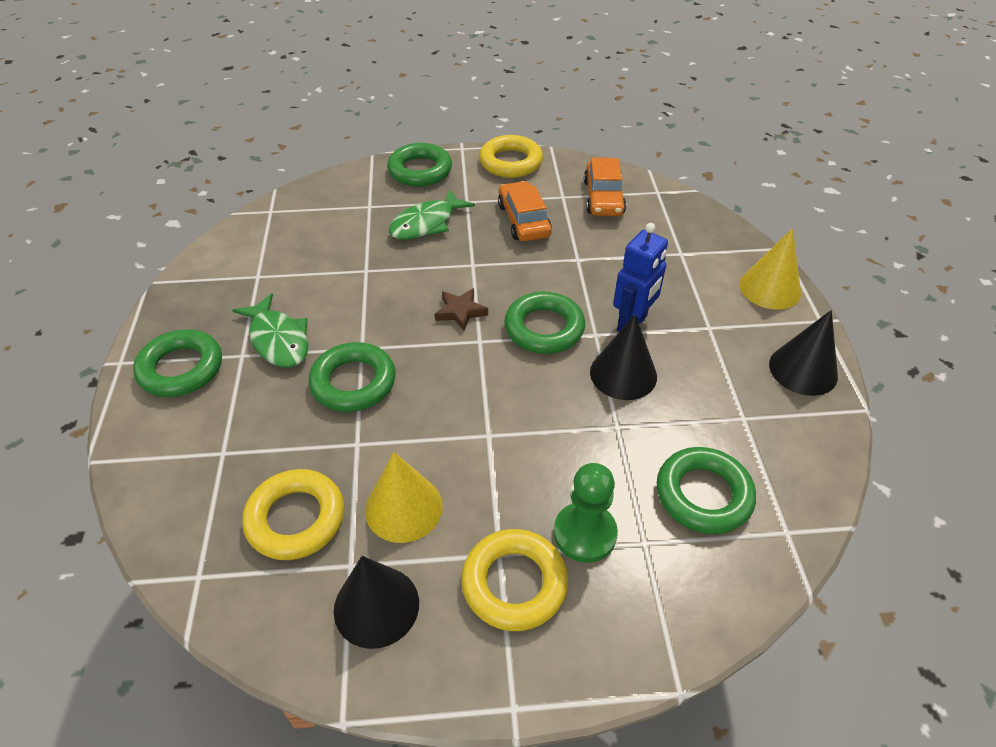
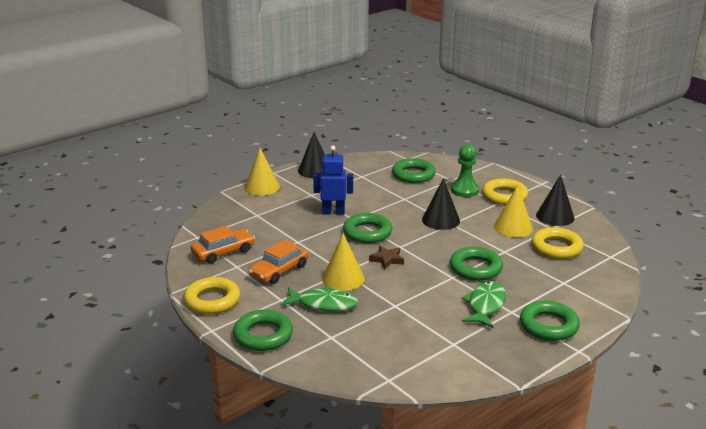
camera: 125 degrees left, 20 degrees down
(458, 257) = (343, 278): none -> yellow cone
(623, 374) = (371, 205): black cone -> black cone (441, 220)

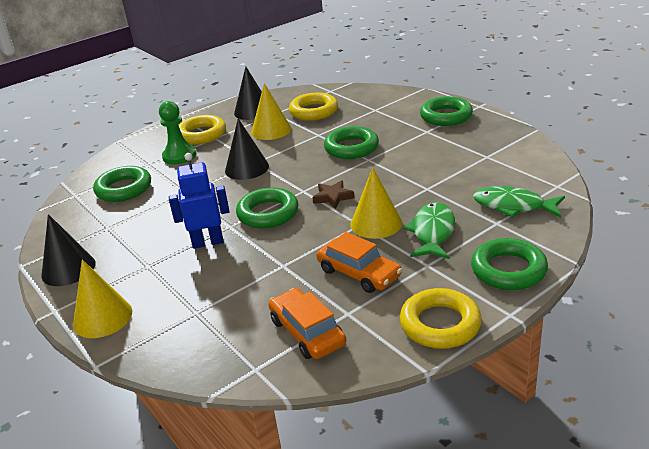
camera: 85 degrees left, 5 degrees up
(333, 212) = (208, 242): blue robot -> blue robot turned 75 degrees clockwise
(485, 305) = (419, 142): green fish -> green fish (513, 206)

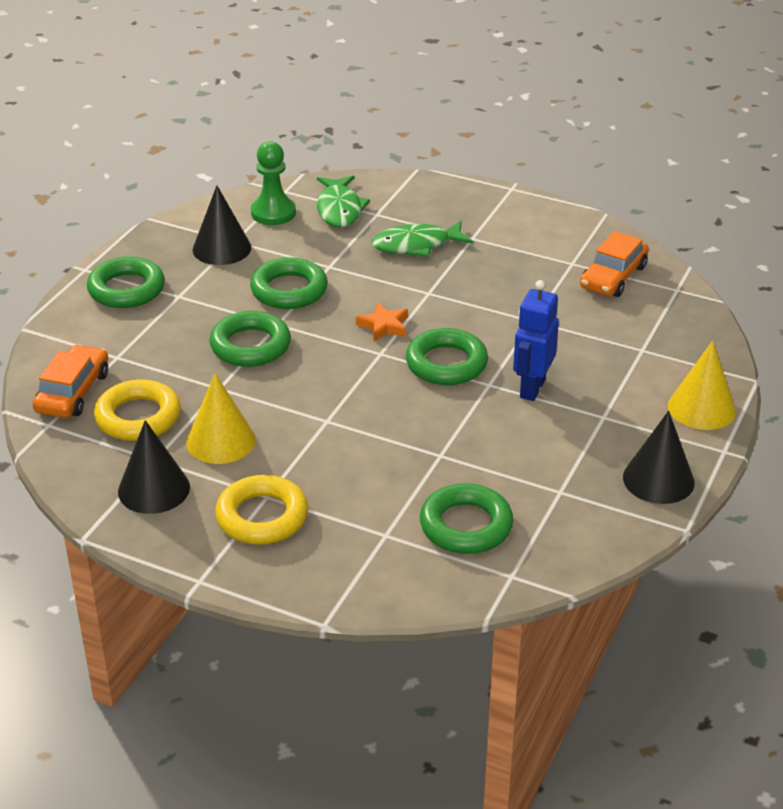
camera: 120 degrees left, 5 degrees up
(179, 156) = (343, 510): green pawn -> green pawn (273, 213)
(208, 242) = (532, 388): blue robot -> blue robot turned 60 degrees clockwise
(247, 168) = (348, 422): black cone -> black cone (222, 248)
(333, 197) = (384, 326): brown star -> orange star
(359, 273) = (512, 271): orange car -> orange car (73, 392)
(376, 223) = (420, 282): yellow cone -> none
(440, 324) = (549, 216): yellow ring -> none
(508, 270) = (451, 197): green ring -> green ring (289, 290)

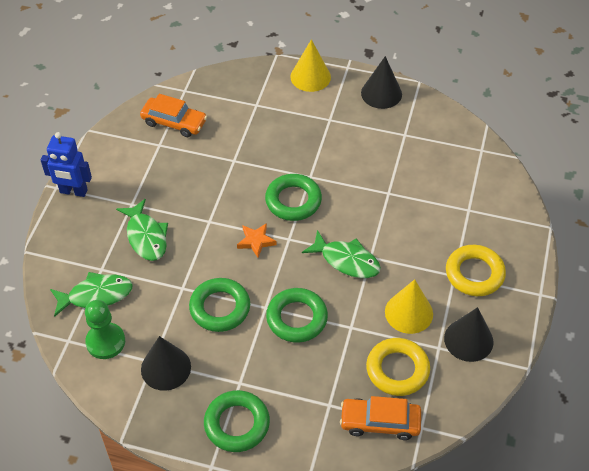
camera: 100 degrees left, 15 degrees up
(327, 398) = (346, 260): none -> green fish
(466, 526) = (448, 173): green ring -> none
(532, 388) = (309, 155): blue robot -> blue robot (73, 191)

